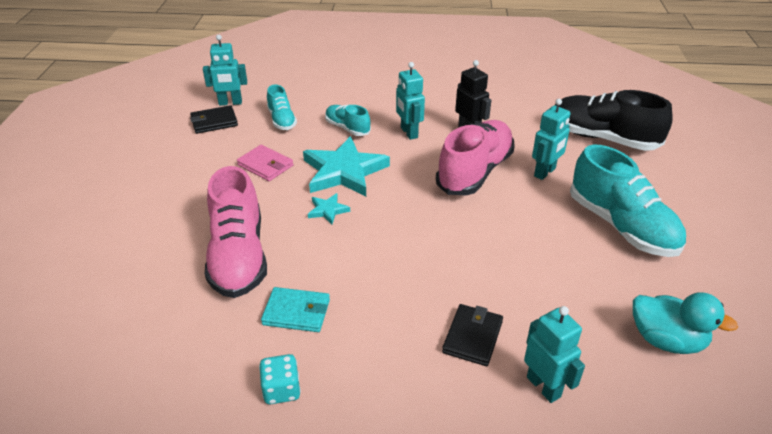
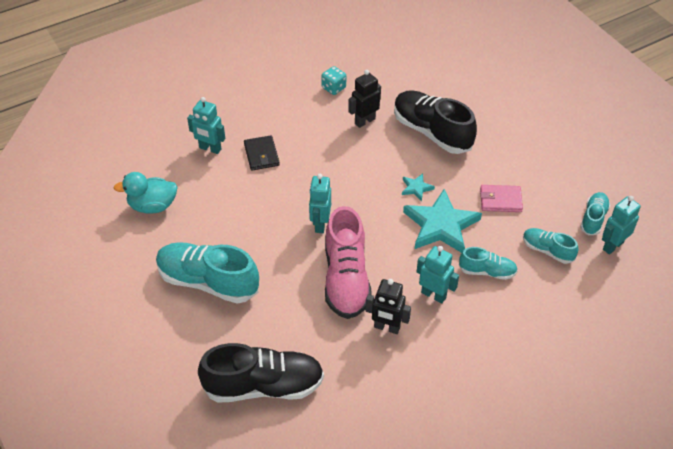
camera: 145 degrees right, 10 degrees up
(214, 122) = (593, 218): black wallet -> turquoise shoe
(238, 256) = (432, 132): pink shoe -> black shoe
(296, 312) = (364, 121): turquoise wallet -> black robot
(545, 172) = (291, 309): turquoise robot -> turquoise robot (320, 224)

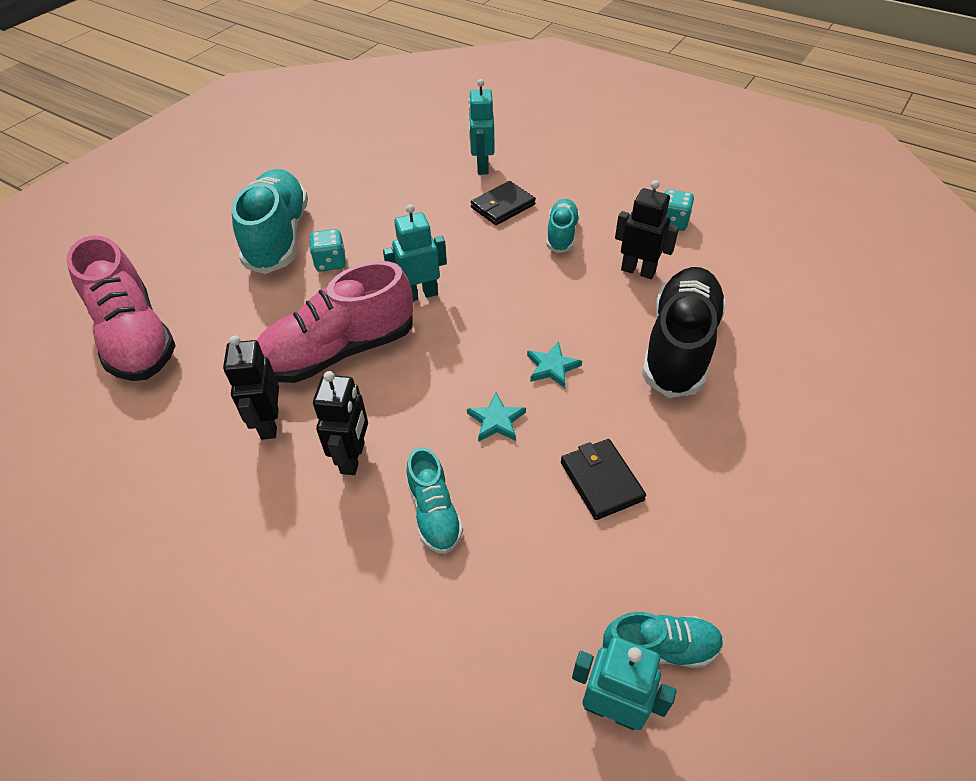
camera: 65 degrees right, 0 degrees up
(152, 206) = (368, 161): turquoise duck -> none
(257, 260) = (330, 262): none -> turquoise dice
(264, 386) = (135, 337): black shoe -> pink shoe
(433, 295) = (353, 458): turquoise robot -> black robot
(441, 225) = (496, 420): turquoise star -> turquoise star, size x0.45
(500, 200) = (601, 481): pink wallet -> black wallet
(547, 250) = (531, 590): turquoise shoe -> turquoise shoe (561, 234)

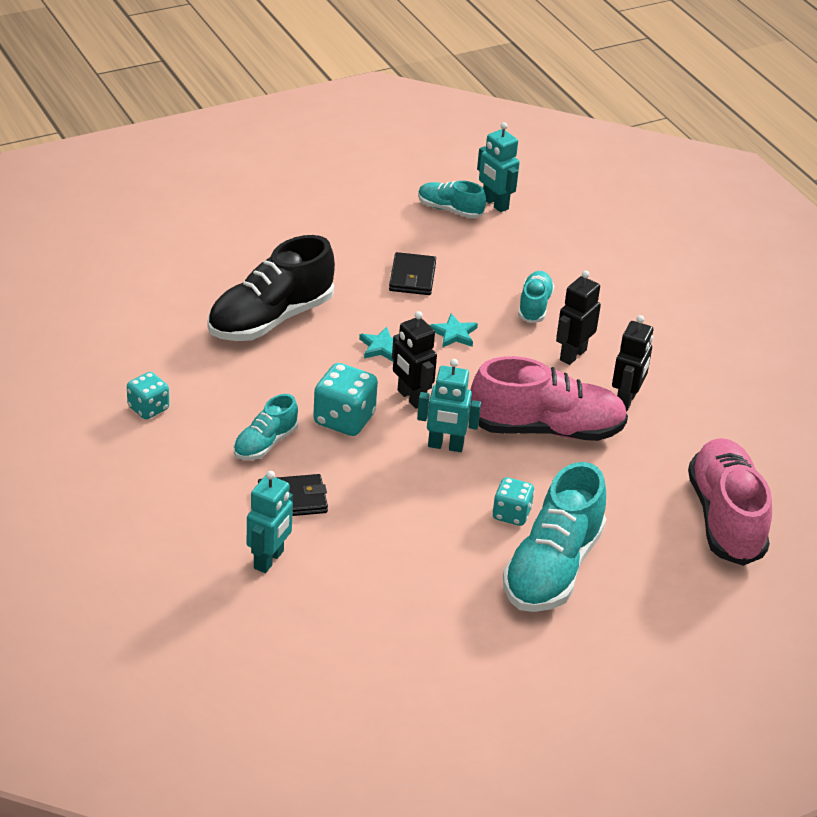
camera: 155 degrees left, 10 degrees down
(521, 280) = (344, 419): none -> turquoise dice
(638, 271) = (234, 382): black robot -> black robot (411, 397)

